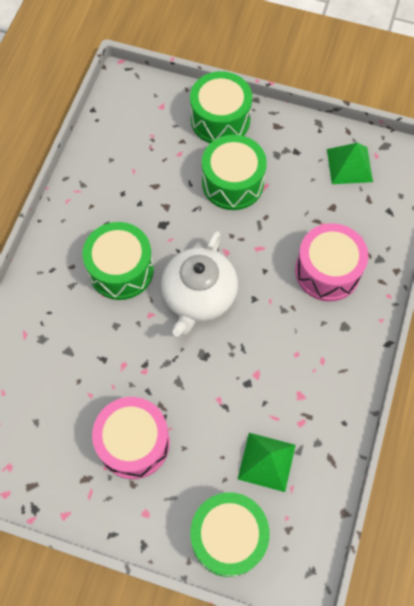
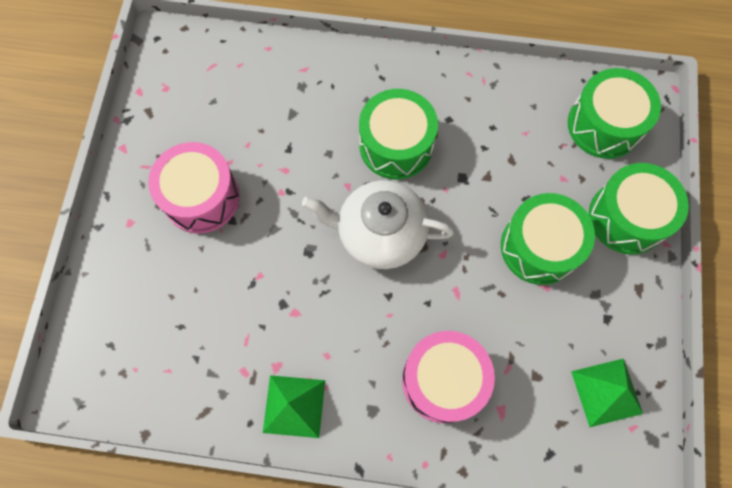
camera: 80 degrees right, 5 degrees up
(228, 537) = (111, 310): green drum -> green drum (604, 125)
(266, 461) = (195, 338): green pyramid -> green pyramid (294, 406)

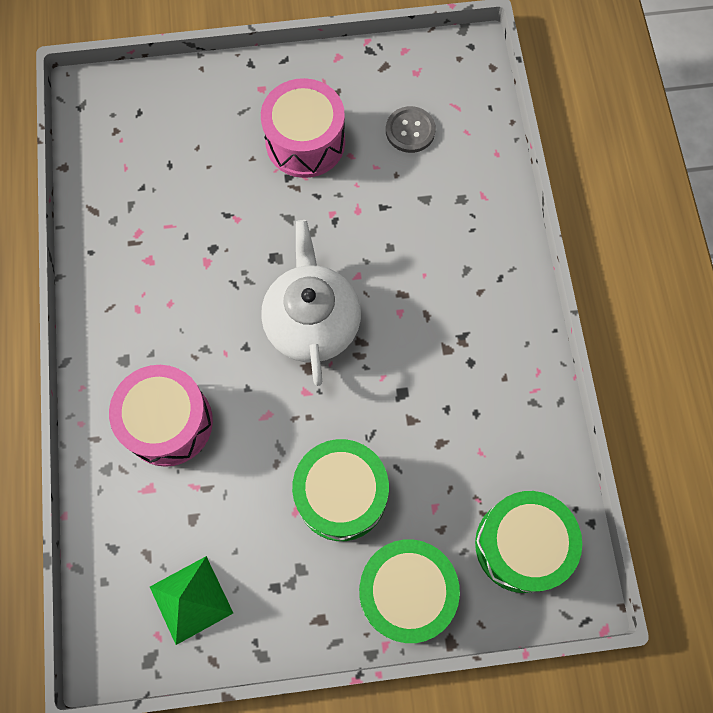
camera: 75 degrees right, 0 degrees up
(222, 108) = (410, 130): none -> grey button
(294, 406) = (114, 287): green pyramid -> none
(396, 145) = (420, 313): green drum -> none

